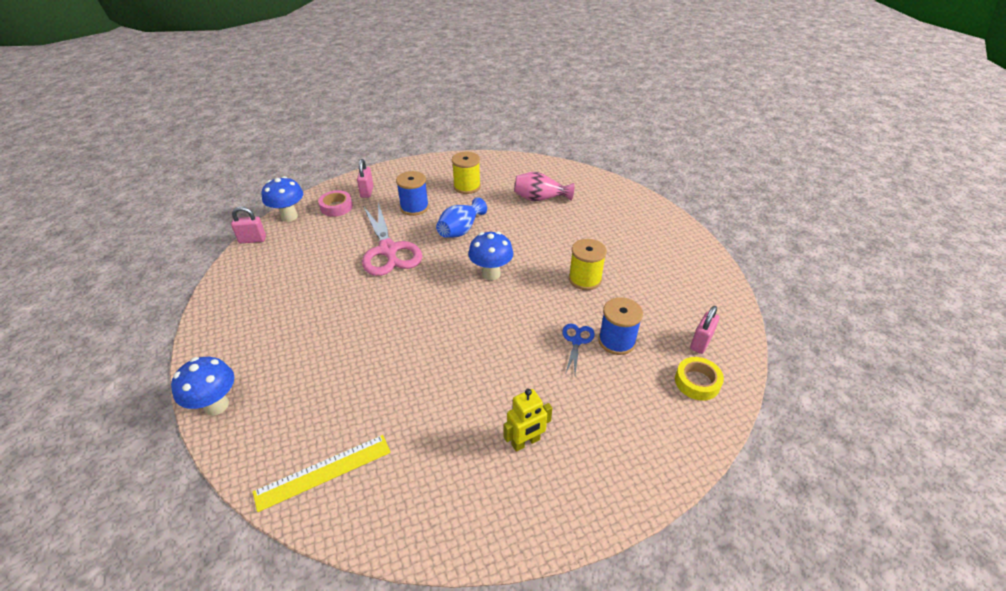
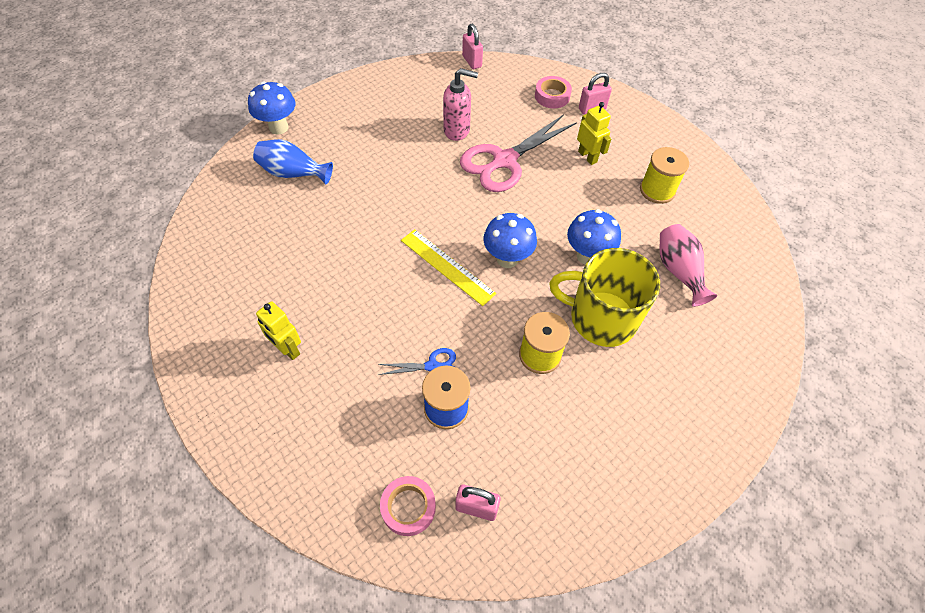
camera: 70 degrees right, 15 degrees up
(289, 216) = (518, 70): blue mushroom -> blue mushroom (587, 256)
(323, 471) = (232, 215): yellow ruler -> yellow ruler (447, 266)
(332, 269) = (457, 130): none -> pink soap dispenser
(414, 207) = (587, 157): blue spool -> yellow robot
(461, 230) = (570, 209): blue vase -> blue vase (293, 173)
(564, 242) = (601, 318): none -> yellow mug
(697, 382) = (408, 507): yellow tape -> pink tape

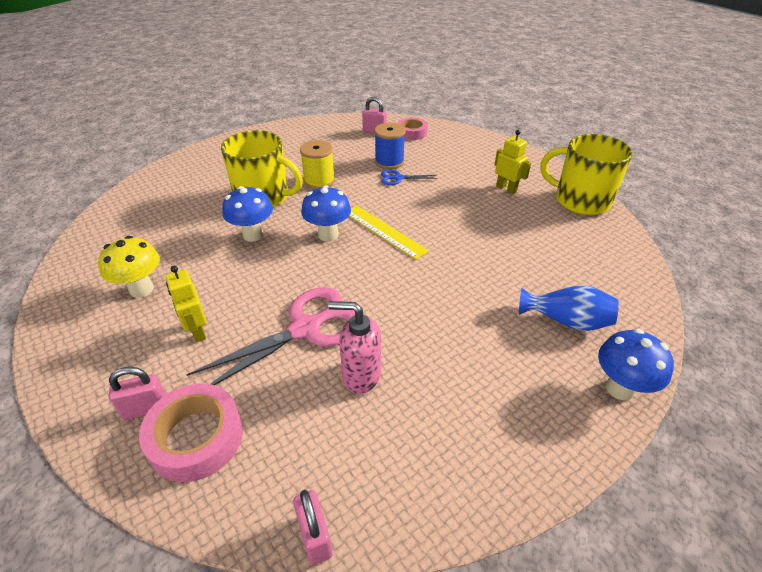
camera: 175 degrees left, 15 degrees down
(200, 328) = (580, 200): none -> yellow mug
(552, 96) = (196, 437): pink tape -> pink tape, size x1.56
(657, 190) = (141, 289): yellow spool -> yellow mushroom
(679, 271) = (177, 222): pink vase -> none

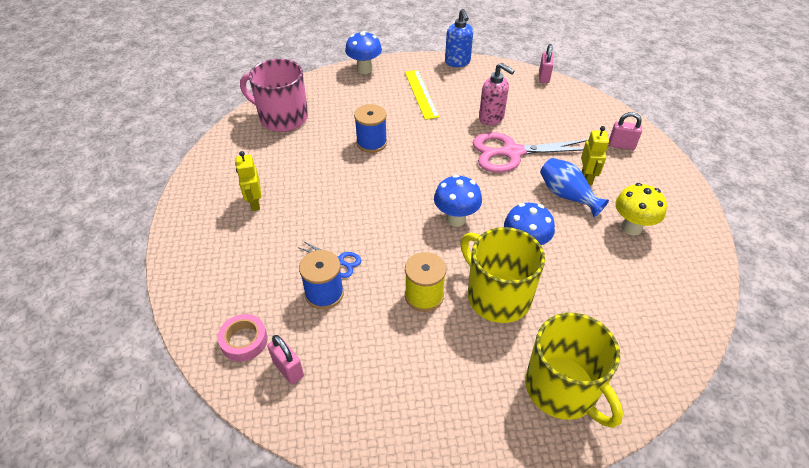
camera: 150 degrees left, 5 degrees up
(196, 437) = (592, 123): pink tape -> none
(384, 231) = (405, 203): yellow ruler -> yellow ruler (421, 94)
(475, 275) = (371, 143): none -> blue spool
(502, 493) = (457, 62): none -> blue soap dispenser
(566, 321) = (350, 100): blue vase -> blue vase (567, 195)
(580, 200) = (215, 165): yellow mug -> yellow mug (562, 389)
(601, 265) = (282, 118): none -> pink mug

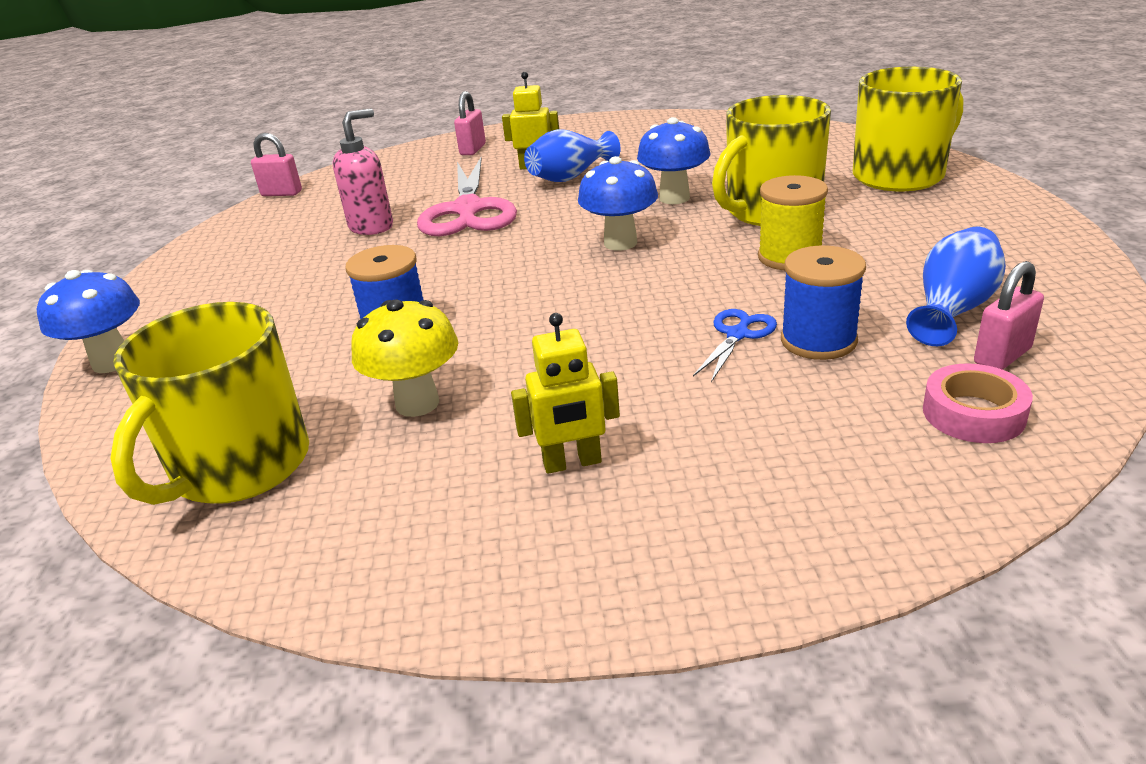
camera: 85 degrees left, 15 degrees down
(282, 118) = (239, 467): pink mug -> yellow mug
(342, 361) = (952, 309): none -> blue vase
(421, 94) = (259, 290): yellow ruler -> none
(457, 62) = (177, 261): blue soap dispenser -> none
(631, 228) = (631, 146): yellow mushroom -> yellow mushroom (417, 403)

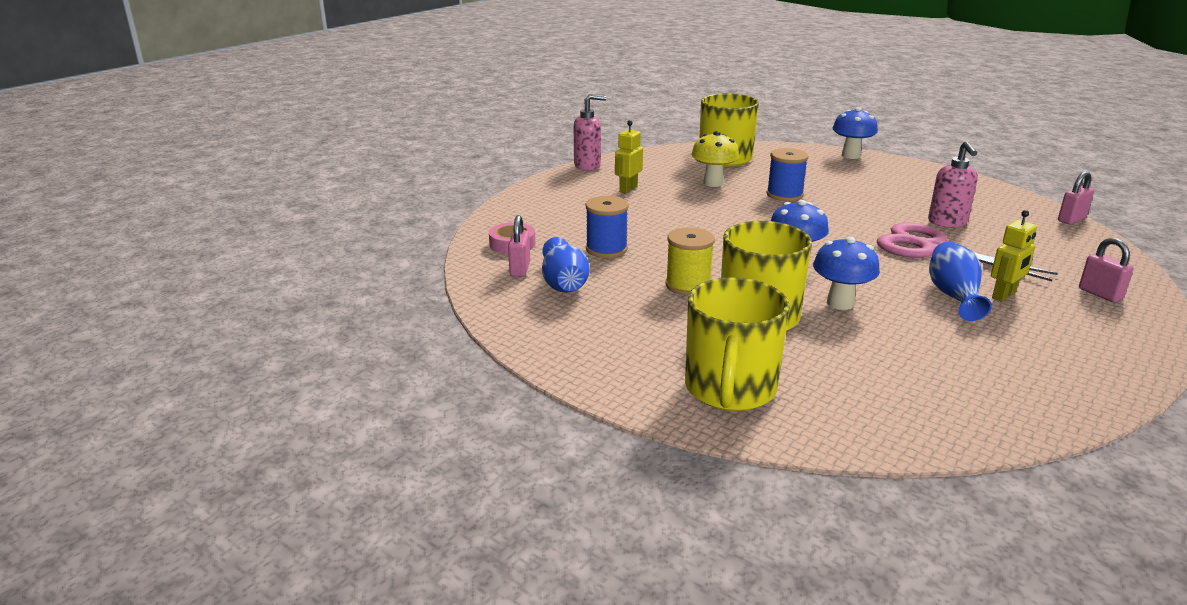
camera: 130 degrees right, 5 degrees down
(507, 611) = (587, 166): none -> pink soap dispenser
(737, 335) = (644, 240): blue scissors -> none

